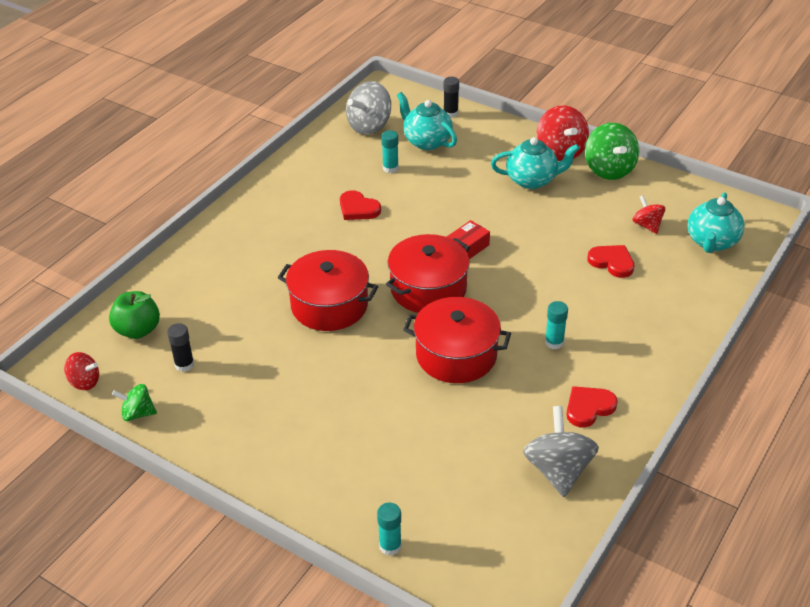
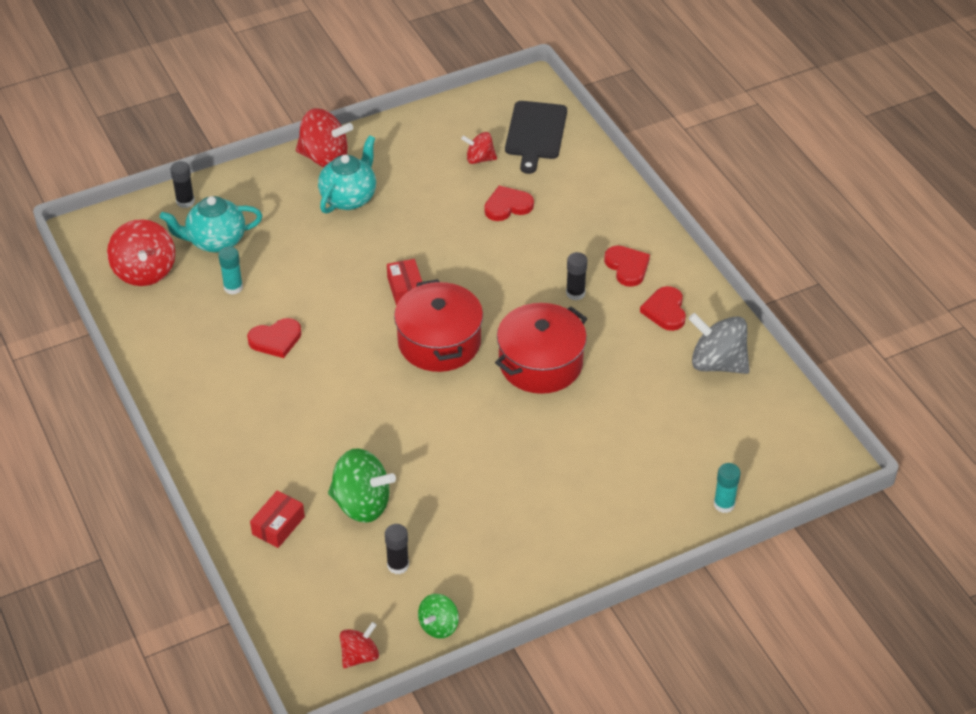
camera: 60 degrees left, 5 degrees up
(138, 330) = (315, 586): green apple -> none
(183, 287) = (278, 525): none -> red box
(329, 305) = (402, 422): red pot -> none
(369, 126) = (145, 271): grey spinning top -> red spinning top
(554, 342) = (575, 293): turquoise glue stick -> black glue stick
(609, 169) = (381, 141): green spinning top -> green spinning top (361, 504)
(616, 361) = (627, 267): none -> red heart
(712, 242) = (535, 133): turquoise teapot -> black cutting board

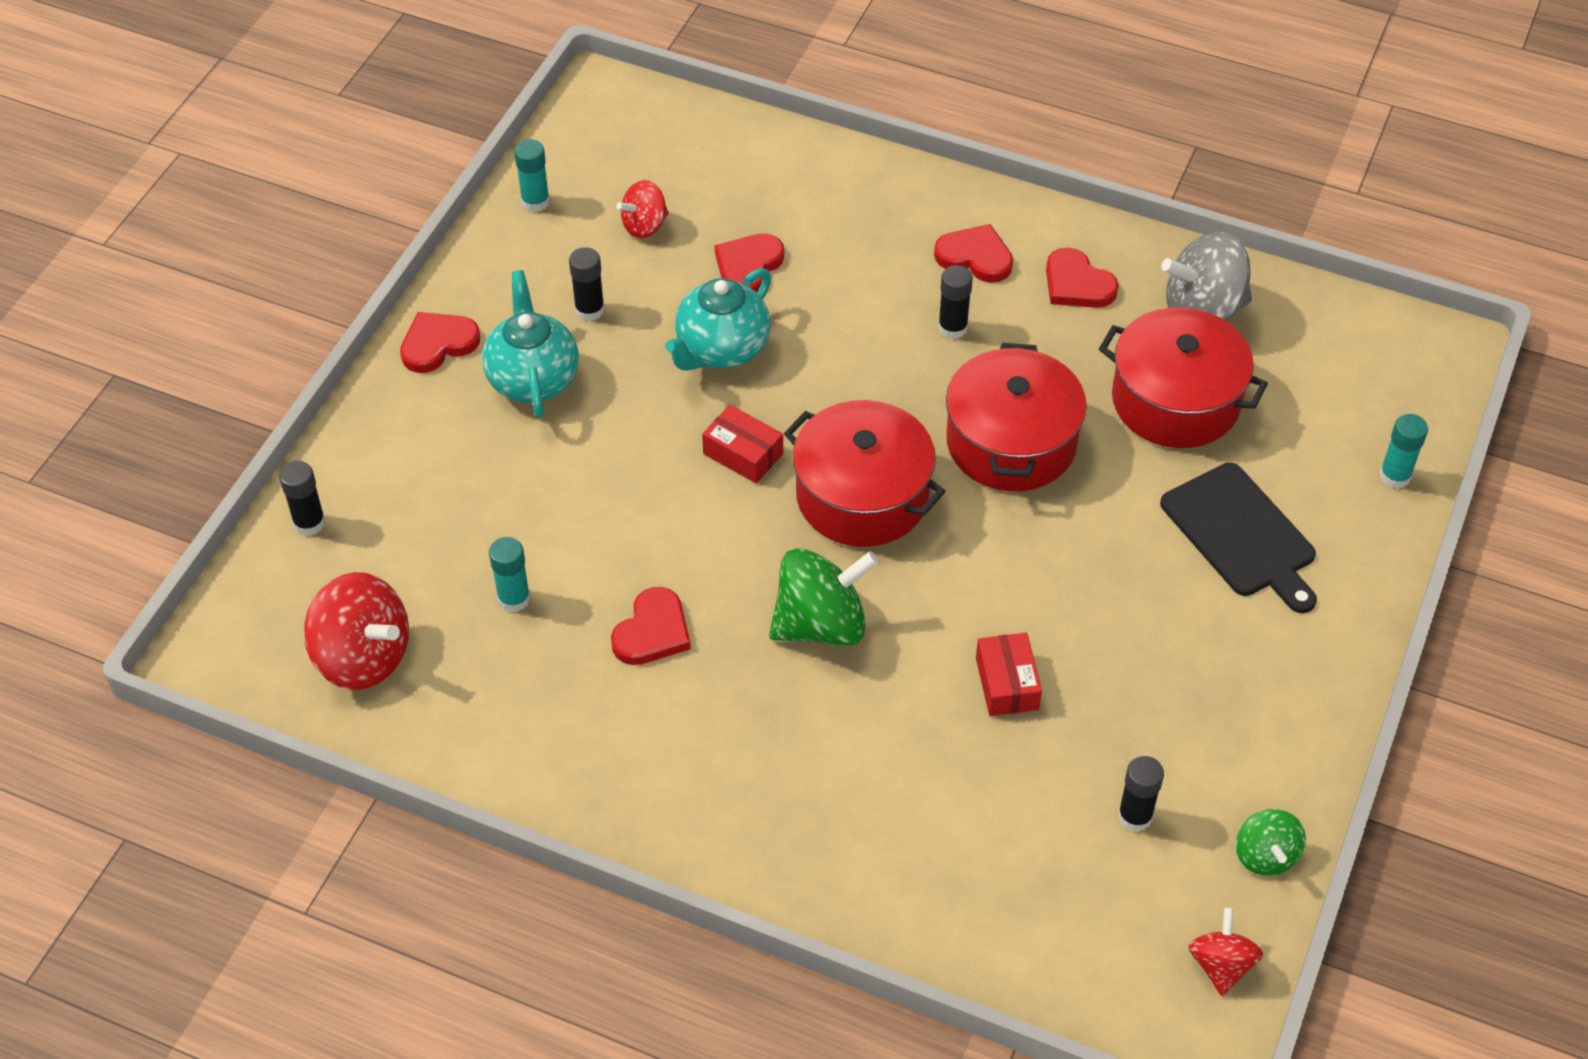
camera: 40 degrees left, 5 degrees up
(215, 241) = (416, 551): turquoise teapot -> turquoise teapot (721, 349)
(278, 525) = (936, 875): red box -> red box (1007, 683)
(324, 158) = (438, 344): red spinning top -> red heart
(361, 504) = (1004, 770): green spinning top -> green spinning top (821, 624)
(410, 182) = (589, 310): none -> black glue stick
(441, 119) = (535, 201): none -> turquoise glue stick
(535, 133) = (677, 152): black cutting board -> black cutting board (1241, 535)
(649, 396) = (1175, 400): none -> red pot

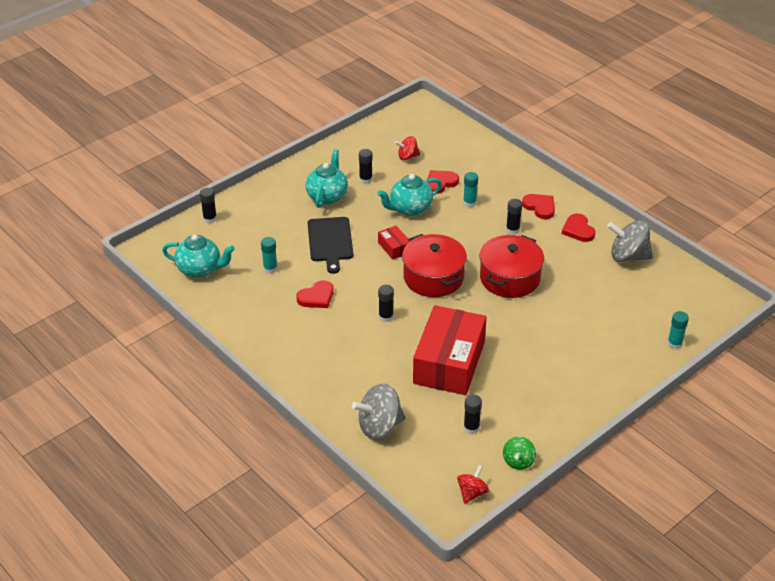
camera: 25 degrees right, 10 degrees down
(363, 657) = (200, 269): red spinning top -> turquoise teapot
(438, 344) = (298, 173): red heart -> none
(535, 201) = (369, 136): turquoise glue stick -> turquoise glue stick (469, 202)
(821, 624) = (386, 317): green spinning top -> black glue stick
(958, 888) = (379, 426): none -> grey spinning top
(1007, 683) = (449, 362): red box -> red box, size x2.36
(1175, 400) = (593, 285): red pot -> none
(1241, 535) = (588, 343): black cutting board -> black cutting board (330, 242)

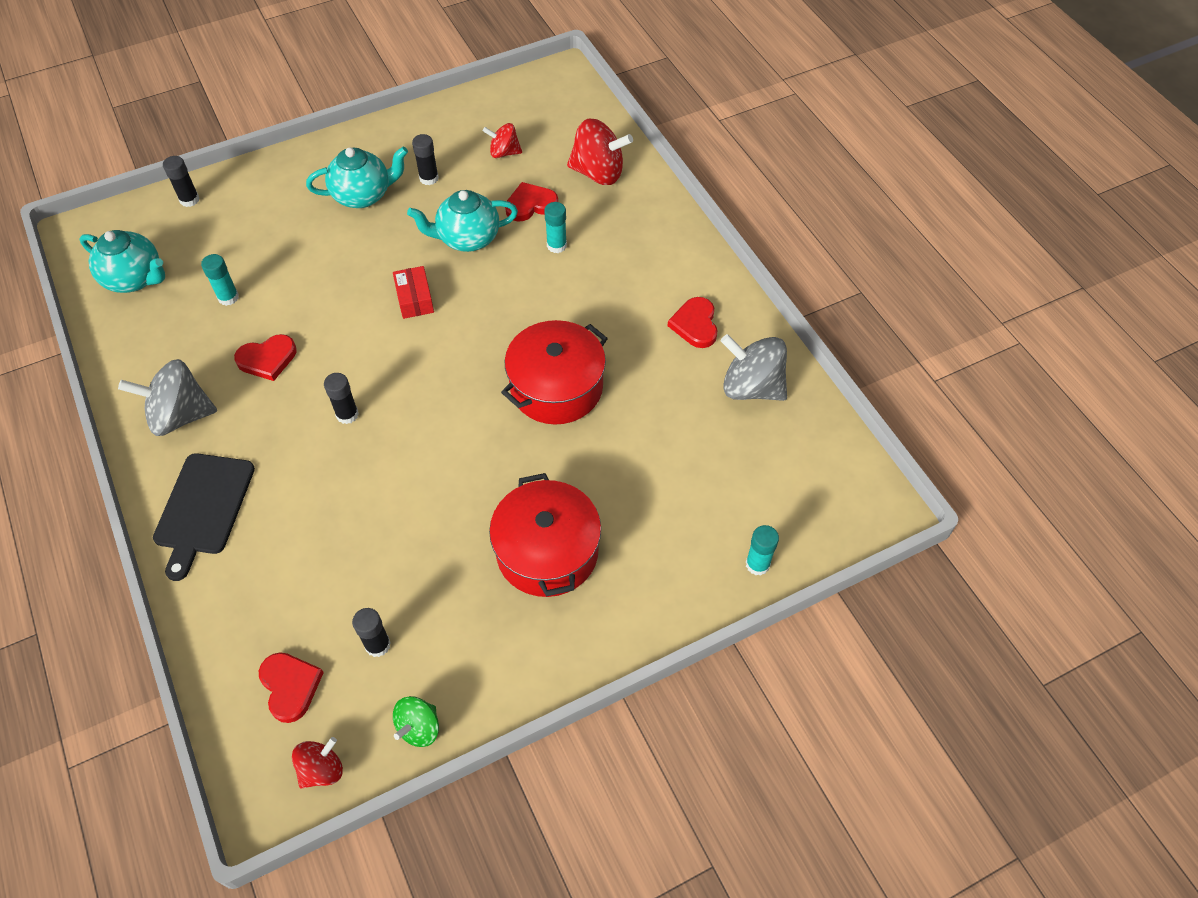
camera: 15 degrees right, 15 degrees up
(327, 196) = (363, 195): turquoise teapot -> turquoise teapot turned 45 degrees clockwise
(330, 242) = (331, 270): black cutting board -> black cutting board (203, 508)
(379, 426) = (245, 608): grey spinning top -> grey spinning top (180, 415)
(433, 277) = (446, 362): red pot -> red pot (547, 551)
(449, 362) = (399, 517): red box -> none
(475, 158) = (598, 173): none -> red spinning top
(512, 230) = (598, 304): black glue stick -> none
(540, 207) = (655, 274): red heart -> red heart (290, 686)

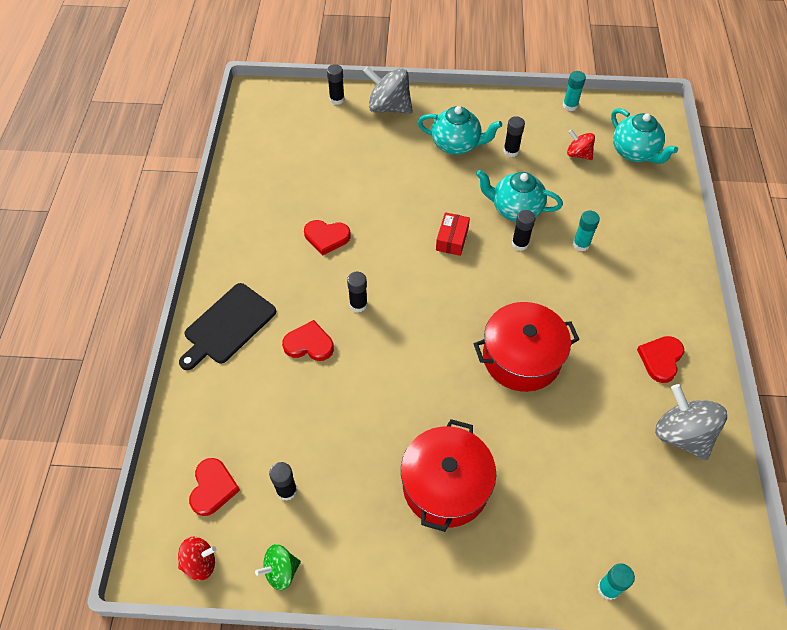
camera: 30 degrees right, 0 degrees up
(135, 279) = (272, 141): turquoise teapot -> turquoise teapot (635, 152)
(180, 415) = (249, 251): grey spinning top -> grey spinning top (389, 107)
(228, 297) = (325, 180): turquoise glue stick -> turquoise glue stick (570, 106)
(492, 272) = (520, 244): none -> black glue stick
(530, 204) = (577, 203): red heart -> red heart (309, 344)
(598, 173) = (645, 200): red spinning top -> none

